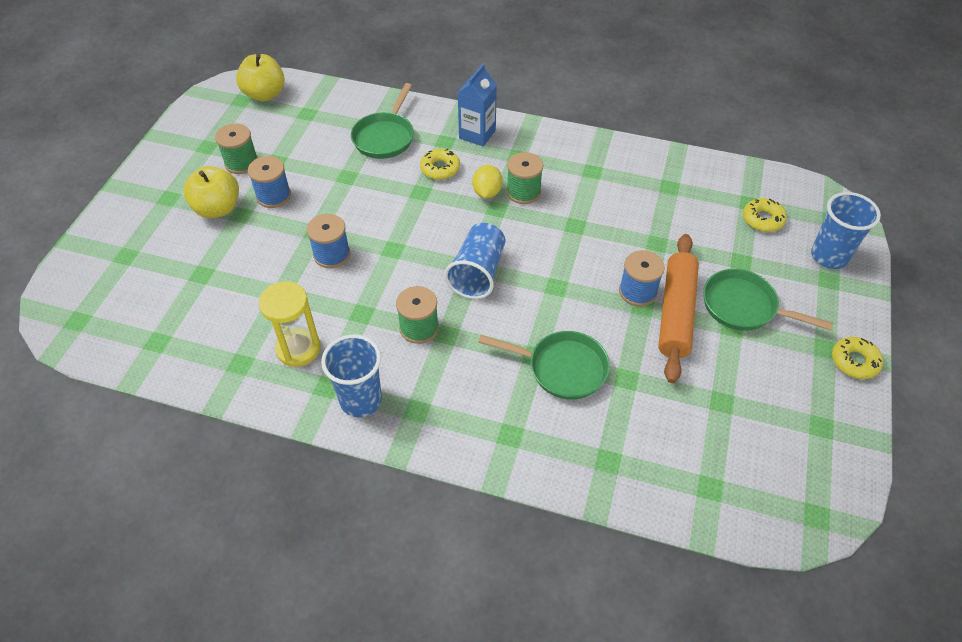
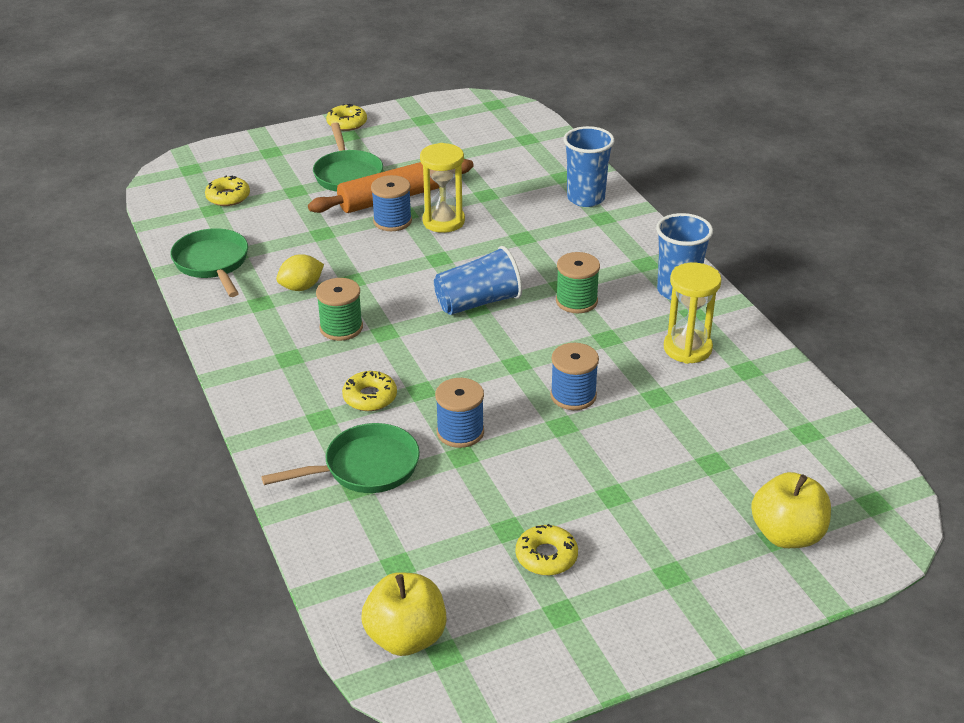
camera: 130 degrees left, 15 degrees down
(218, 208) = (630, 519): yellow apple -> yellow apple (787, 534)
(241, 162) = (546, 556): green spool -> yellow donut
(273, 196) = (558, 490): blue spool -> blue spool (460, 432)
(477, 134) = (283, 402): blue carton -> none
(487, 192) = (369, 349): yellow lemon -> yellow lemon (301, 287)
(561, 368) = (516, 222): green pan -> green pan (212, 263)
(607, 322) = (443, 221): none -> yellow hourglass
(829, 256) = (242, 158): blue cup -> blue cup (586, 198)

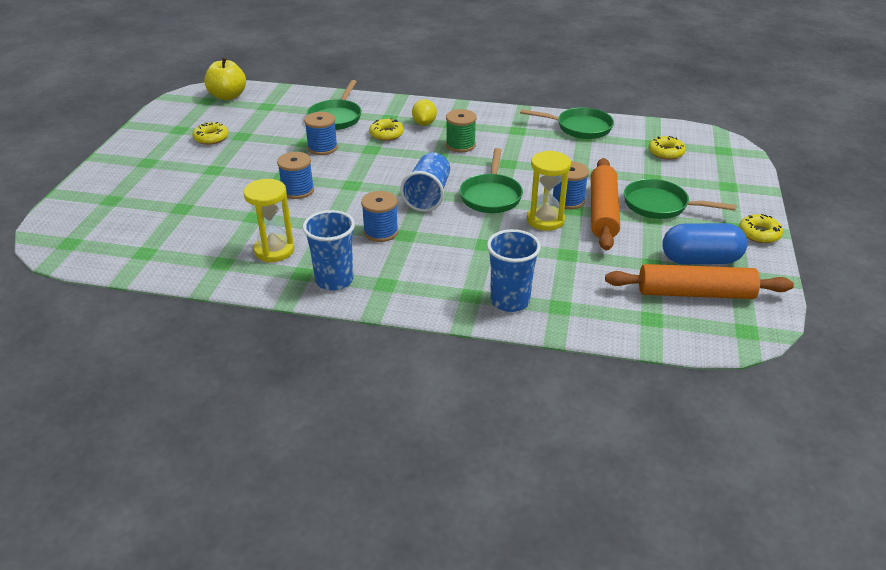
camera: 125 degrees right, 0 degrees up
(301, 287) = (519, 146): yellow lemon -> yellow lemon (424, 123)
(420, 138) = (700, 260): none -> blue capsule
(433, 265) = (491, 196): none -> green pan
(471, 130) = (695, 293): none -> orange rolling pin
(576, 301) = (381, 232): green spool -> blue spool
(787, 534) = (106, 204): yellow apple -> none

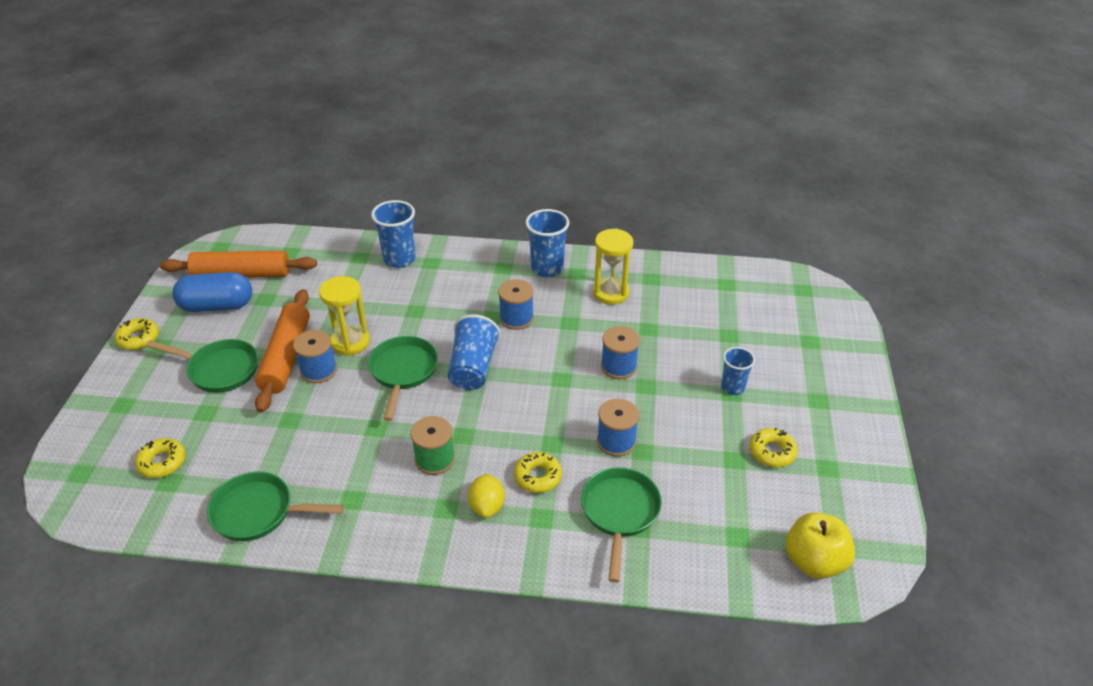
camera: 175 degrees right, 5 degrees up
(209, 173) = (732, 387): none -> blue cup

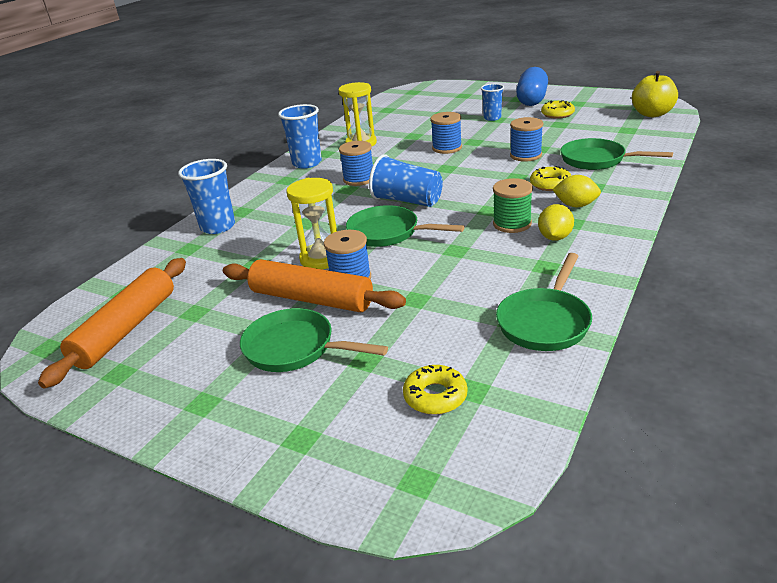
camera: 65 degrees left, 10 degrees down
(138, 338) = (168, 424): yellow donut -> none
(217, 306) = (169, 350): blue capsule -> blue capsule (531, 100)
(219, 369) = (295, 348): green pan -> green pan turned 105 degrees counterclockwise
(410, 498) = (555, 237): none -> yellow lemon

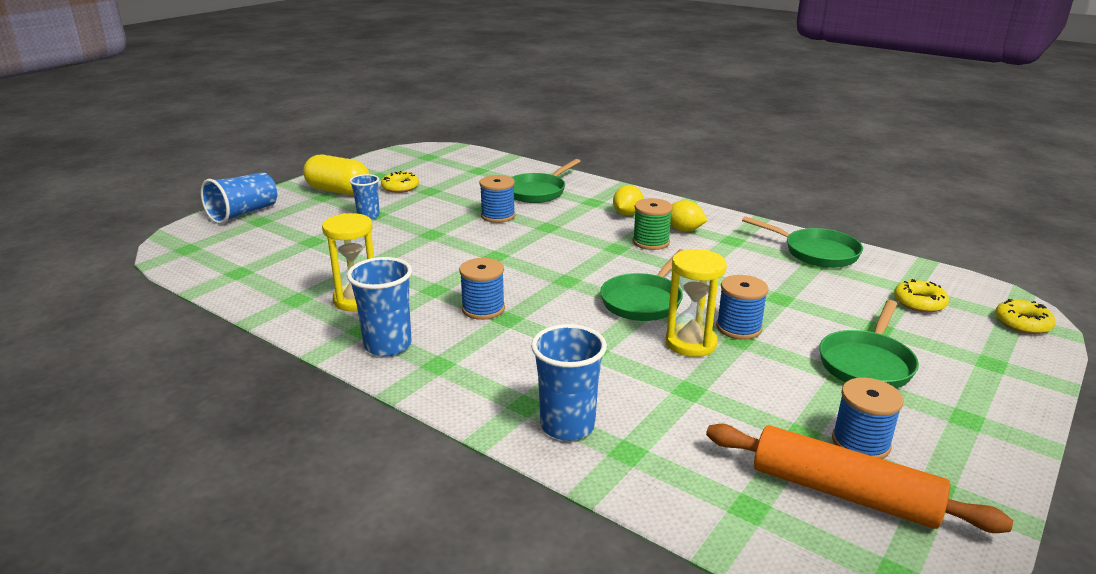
camera: 85 degrees left, 5 degrees down
(311, 299) = (777, 352): orange rolling pin -> none
(407, 201) = (569, 284): blue cup -> blue cup (243, 213)
(447, 148) = (435, 249): blue spool -> blue spool (860, 443)
(531, 100) = (338, 191): blue capsule -> yellow capsule
(550, 184) = (576, 216): yellow donut -> yellow donut (1022, 323)
(652, 114) = (450, 156): yellow apple -> none

